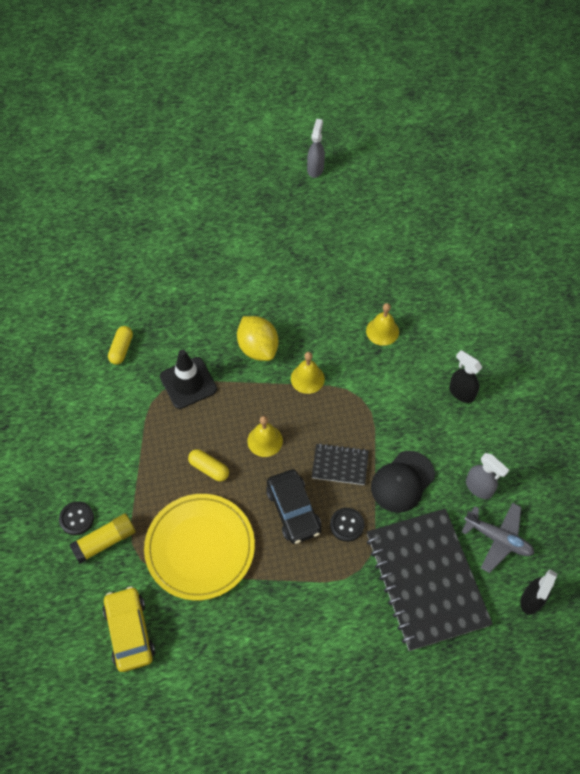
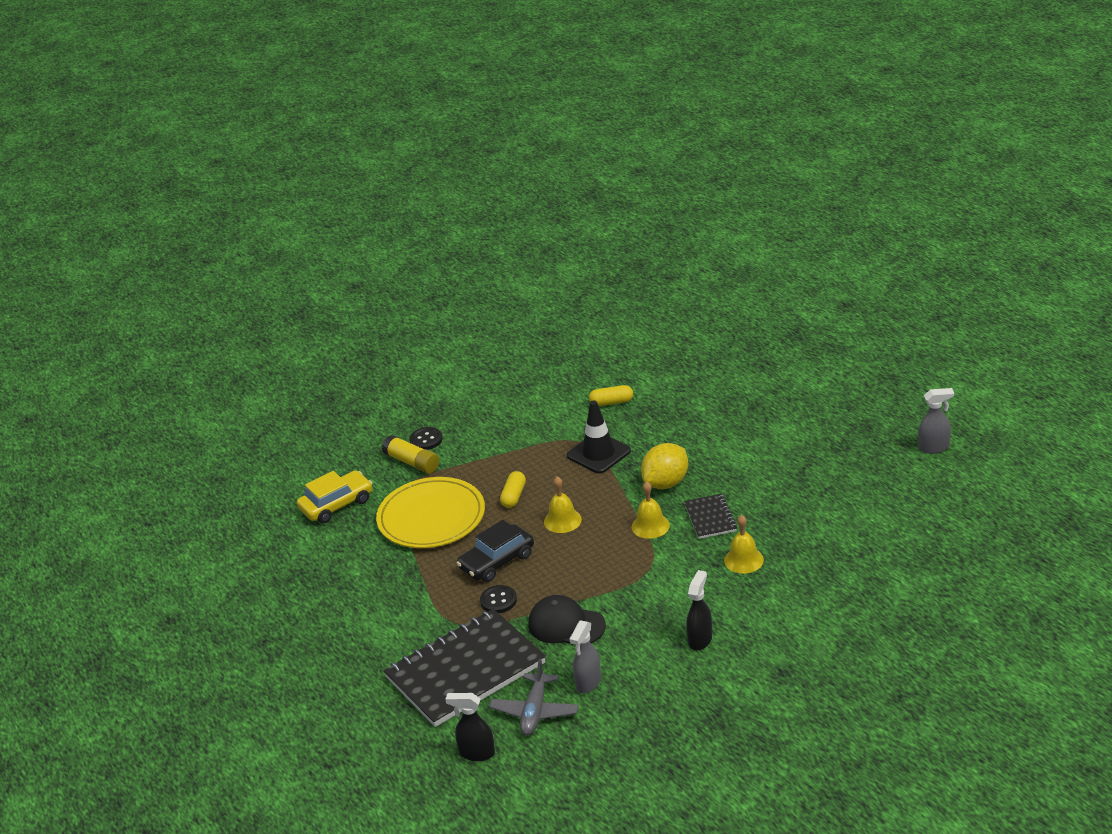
camera: 75 degrees right, 25 degrees down
(340, 465) = (562, 577): black notebook -> black notebook (710, 518)

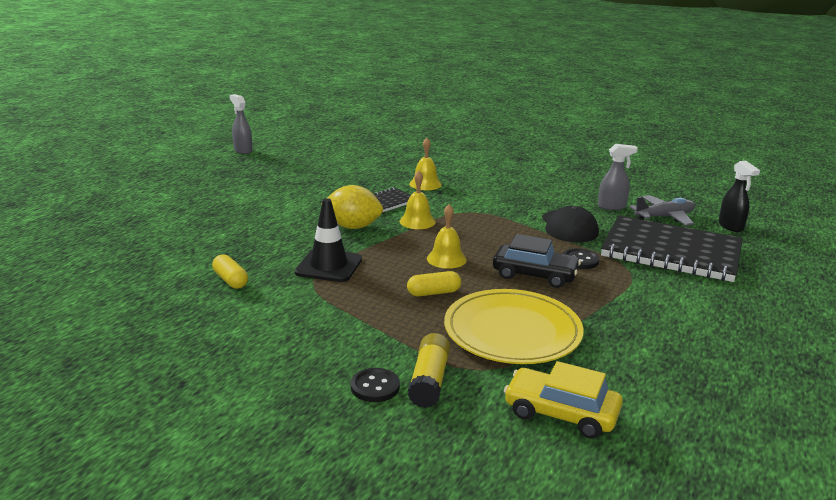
camera: 125 degrees left, 10 degrees down
(700, 639) = (522, 182): black spray bottle -> none

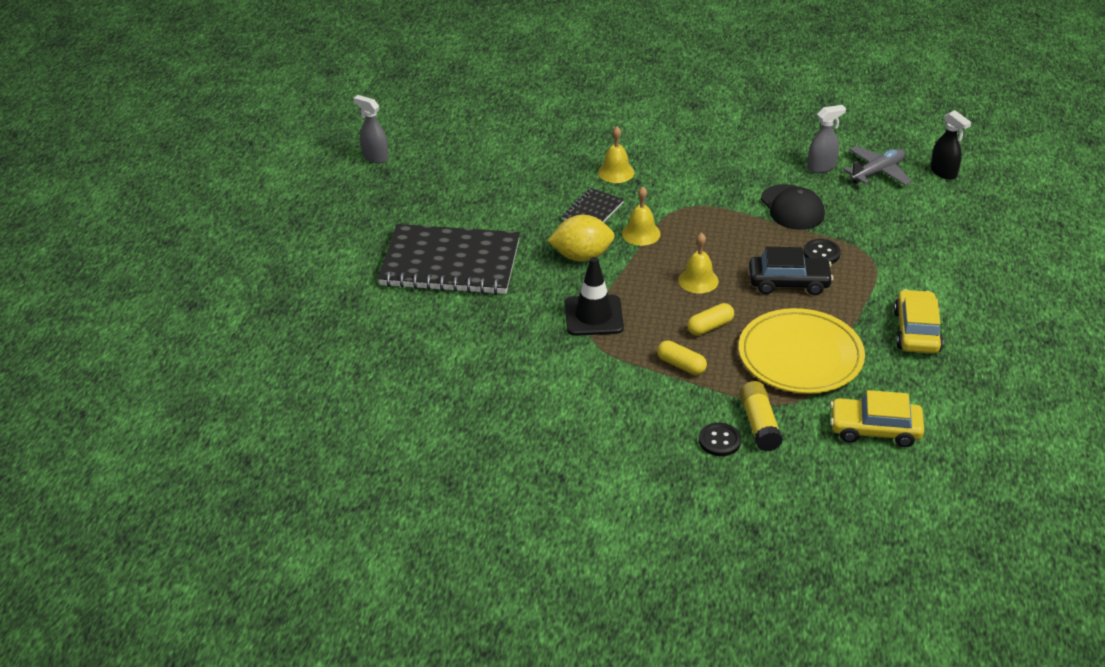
camera: 15 degrees left, 15 degrees up
(230, 280) = (514, 356): yellow capsule -> yellow capsule (681, 365)
(652, 335) = (916, 331): none -> yellow car
(671, 252) = (899, 222): black notebook -> black notebook (450, 263)

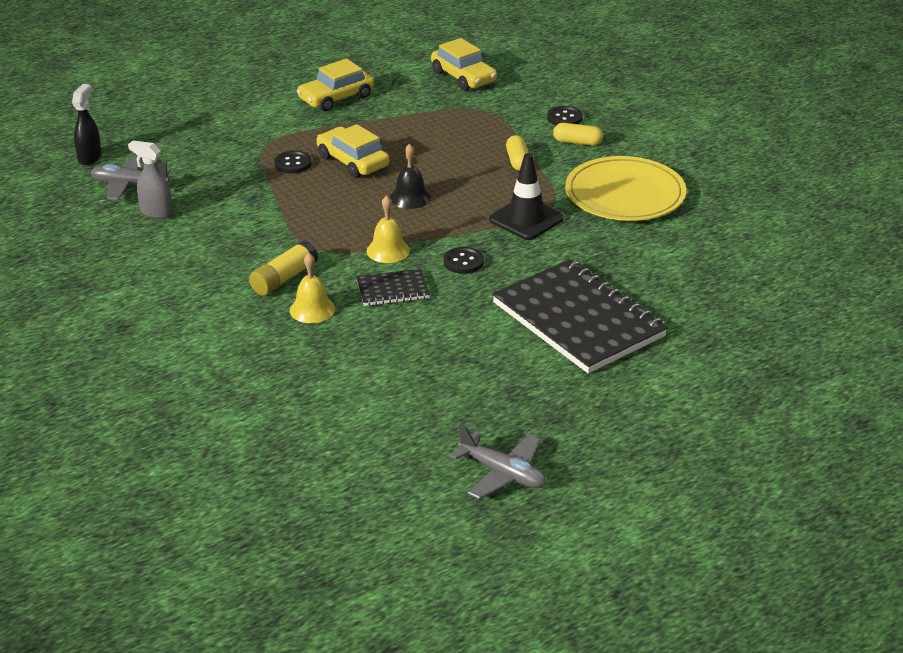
camera: 135 degrees left, 5 degrees down
(375, 157) = (502, 473): grey spray bottle -> grey plane
(582, 256) = (463, 262): yellow lemon -> black button
(698, 280) = (410, 197): yellow bell -> black bell
(710, 327) = (457, 169): yellow capsule -> yellow capsule (577, 142)
(759, 424) = (526, 112): yellow glue stick -> yellow glue stick (284, 278)
(789, 282) = (353, 161): black car -> yellow car
(792, 208) = (243, 200): black cap -> none
(800, 356) = (432, 125): yellow plate -> yellow plate (625, 194)

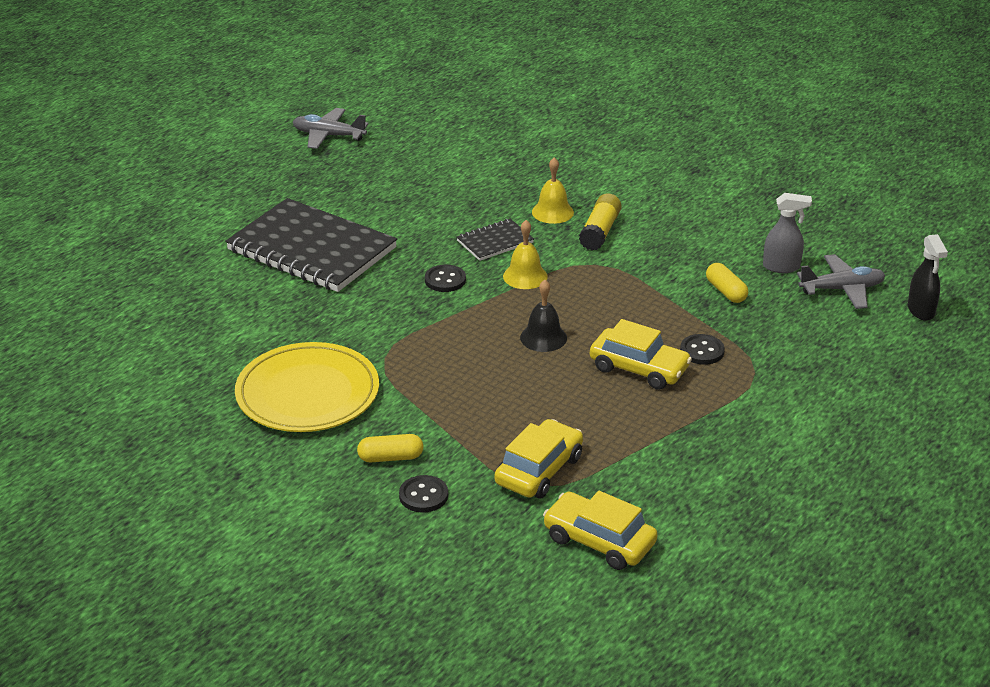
camera: 160 degrees right, 0 degrees up
(336, 98) = (738, 460): yellow car -> yellow car (539, 470)
(517, 161) = (451, 412): yellow capsule -> yellow capsule (726, 291)
(526, 219) = (405, 338): black traffic cone -> none

